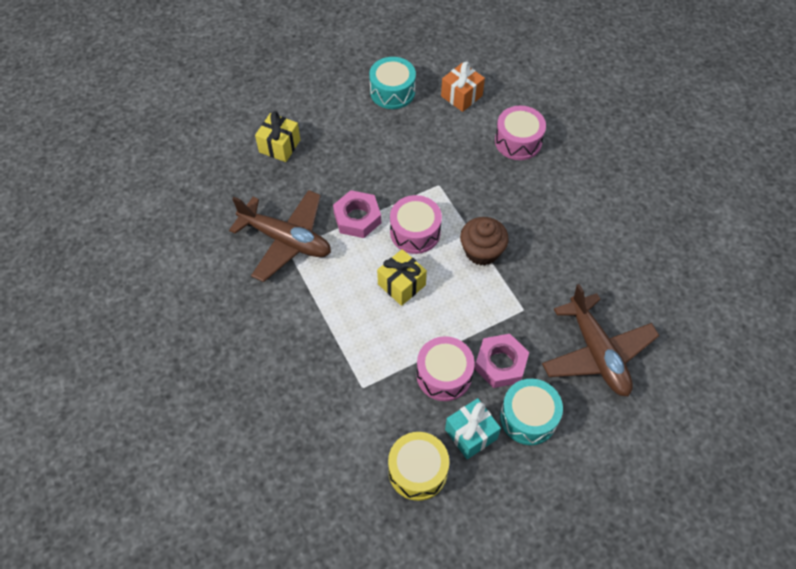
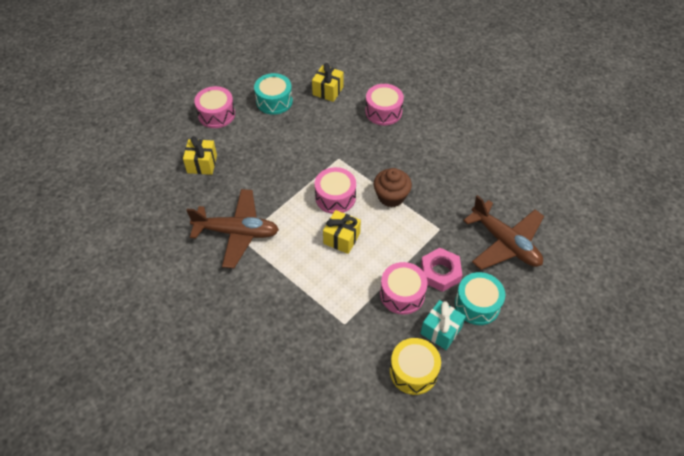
camera: 20 degrees left, 5 degrees down
(319, 90) = (216, 114): none -> pink drum
(357, 218) = (286, 200): pink nut -> none
(461, 96) = (328, 91): orange gift -> yellow gift

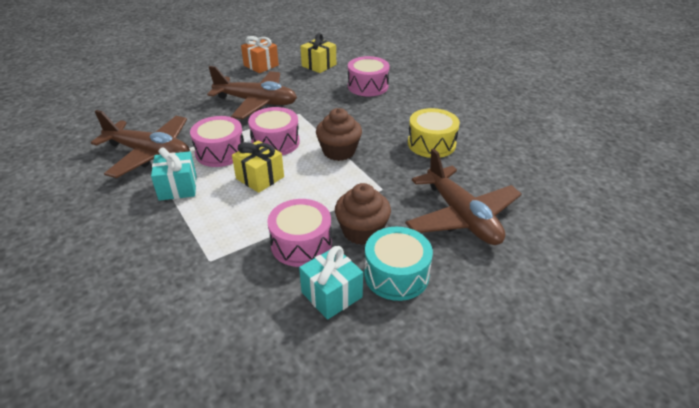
camera: 15 degrees right, 15 degrees down
(202, 164) = (157, 97): yellow gift -> none
(216, 114) = (199, 67): pink drum -> pink drum (220, 152)
(274, 101) = (261, 65): turquoise drum -> orange gift
(282, 263) = (178, 187): none -> turquoise gift
(295, 152) = (256, 102): none -> brown plane
(413, 371) = (267, 336): yellow drum -> yellow drum (431, 144)
(440, 272) = (362, 231): pink nut -> brown cupcake

